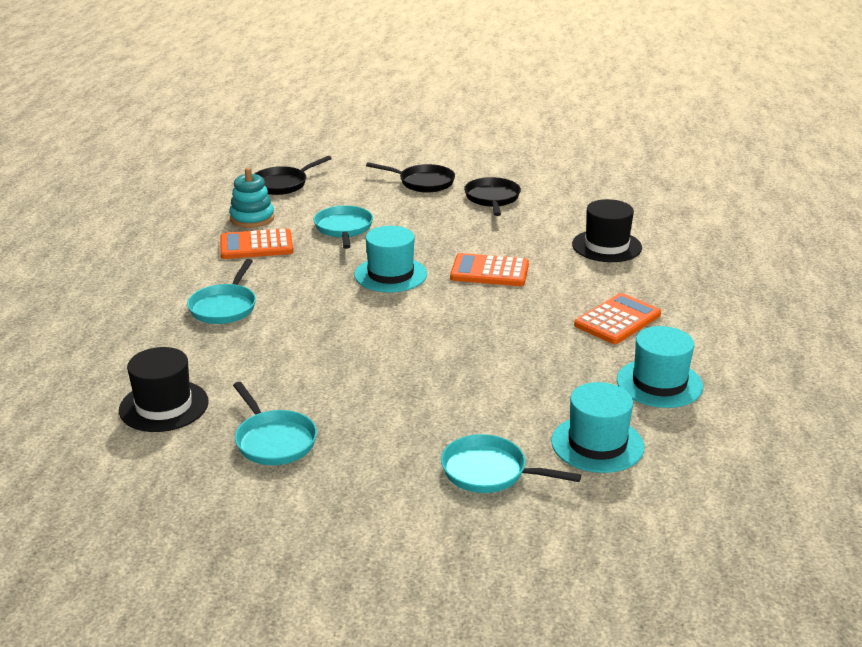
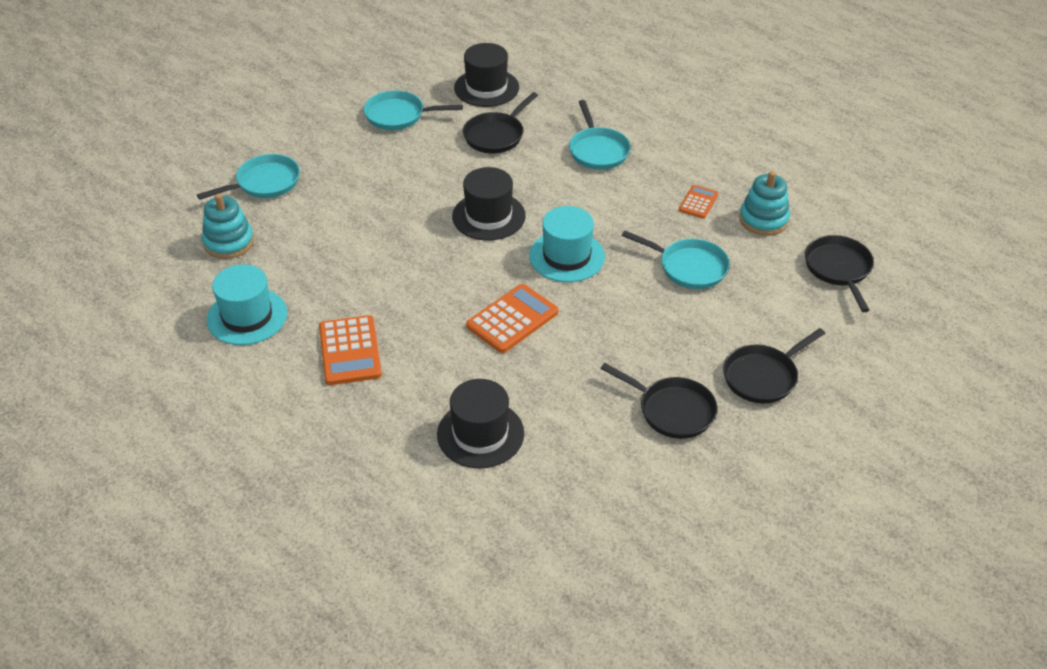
camera: 125 degrees right, 15 degrees up
(224, 307) = (598, 150): turquoise pan -> turquoise pan turned 150 degrees counterclockwise
(252, 366) = (496, 135): none -> black pan
(256, 245) = (698, 202): orange calculator -> orange calculator, size x0.57
(382, 324) = (488, 216): none -> black hat
(597, 444) = (229, 242): turquoise hat -> turquoise stacking toy

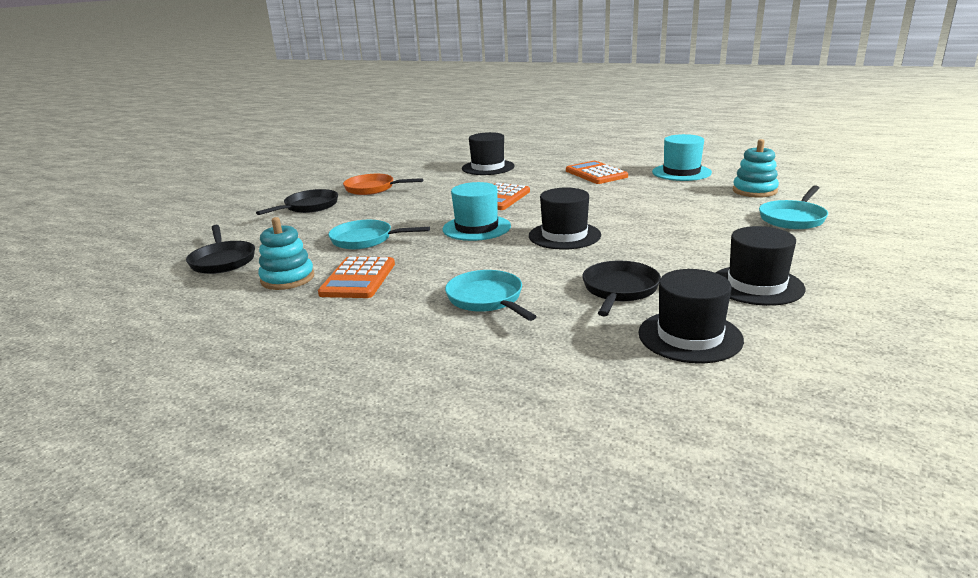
camera: 165 degrees right, 20 degrees down
(398, 115) = (756, 285): turquoise pan -> black hat
(672, 410) = (373, 188): black pan -> orange pan
(698, 202) = (358, 279): orange calculator -> orange calculator, size x1.75

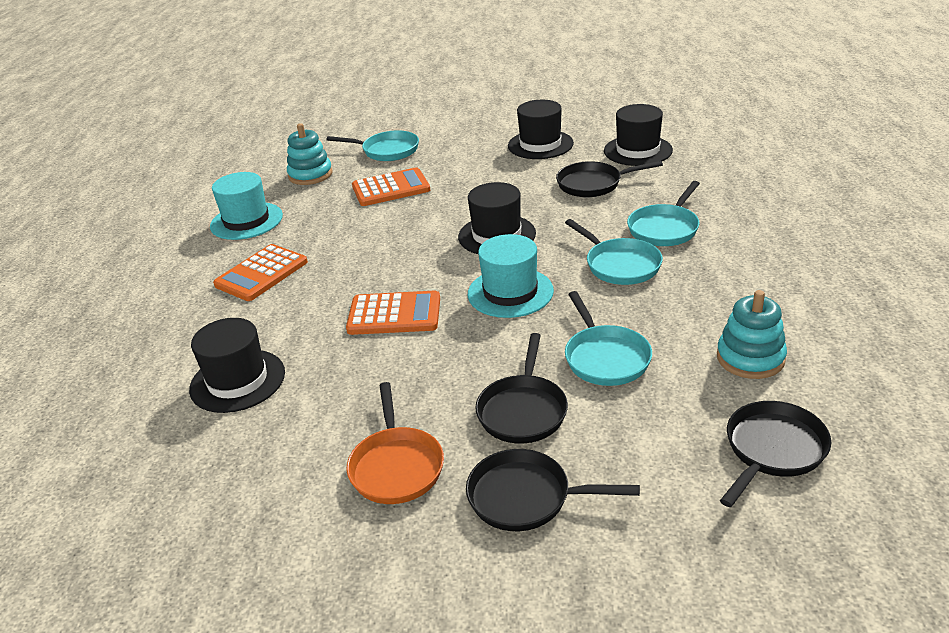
camera: 115 degrees left, 10 degrees up
(358, 279) = (700, 310): orange calculator -> orange calculator (391, 188)
(362, 214) = (523, 410): none -> black pan
(457, 267) = (620, 265): none -> turquoise pan

